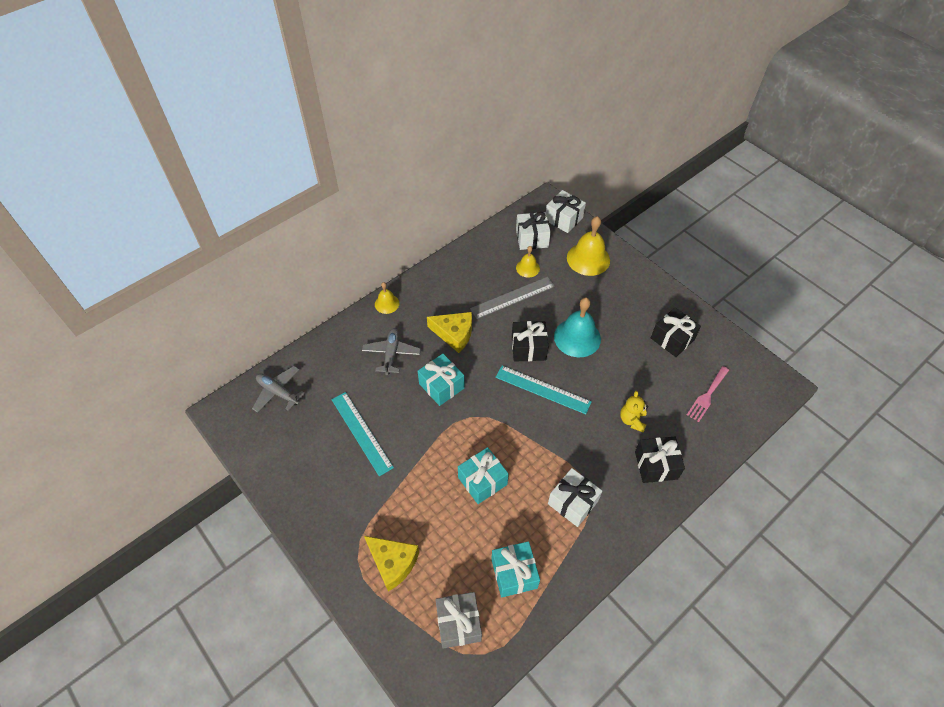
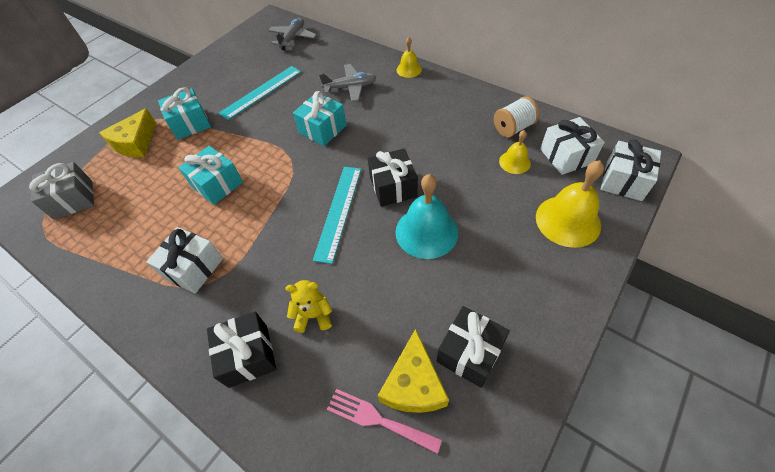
camera: 80 degrees right, 0 degrees up
(454, 334) = (390, 123): yellow cheese -> yellow cheese (413, 384)
(492, 257) = (513, 128): none -> white spool
(512, 298) = (461, 158): grey ruler -> none
(514, 573) = (116, 231): turquoise gift -> turquoise gift (190, 124)

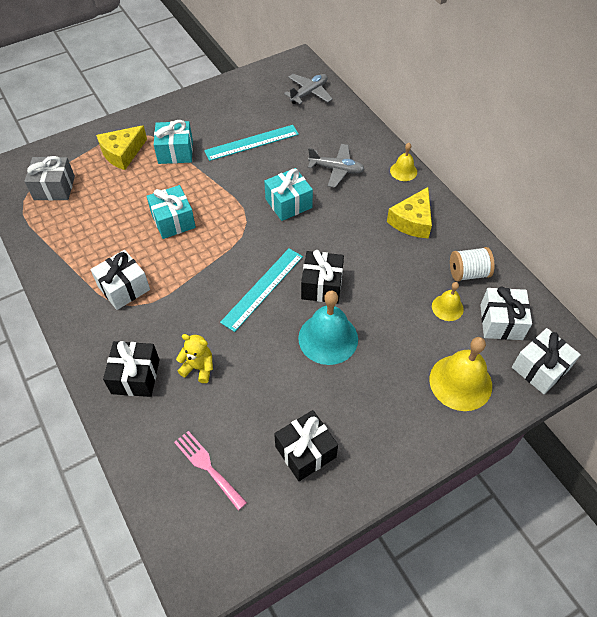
camera: 20 degrees right, 0 degrees up
(413, 384) = (248, 455): yellow cheese -> yellow cheese (412, 221)

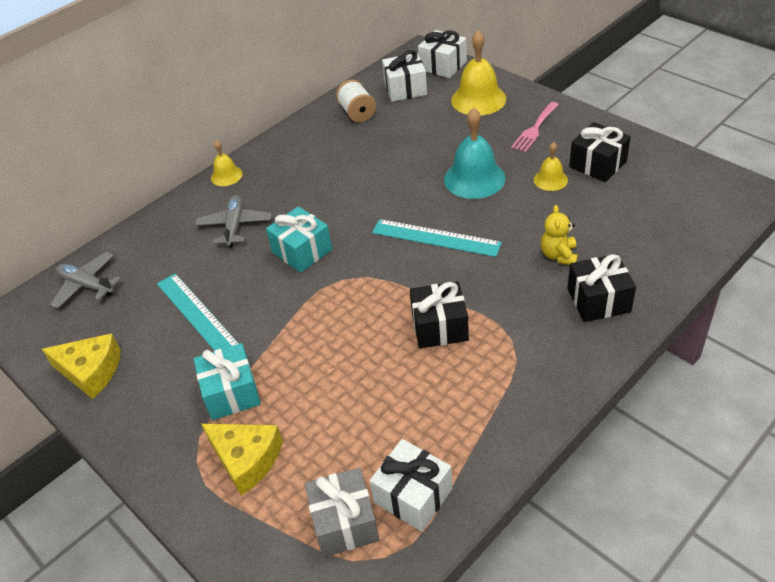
camera: 100 degrees left, 10 degrees down
(124, 288) = (491, 356): white gift -> white gift (413, 495)
(173, 221) = (364, 348): turquoise gift -> none
(207, 467) = (654, 216): pink fork -> pink fork (535, 129)
(321, 285) = (412, 197): black gift -> black gift (439, 327)
(412, 221) = (301, 156): yellow cheese -> yellow cheese (91, 371)
(447, 307) = (403, 118): yellow bell -> yellow bell (550, 180)

